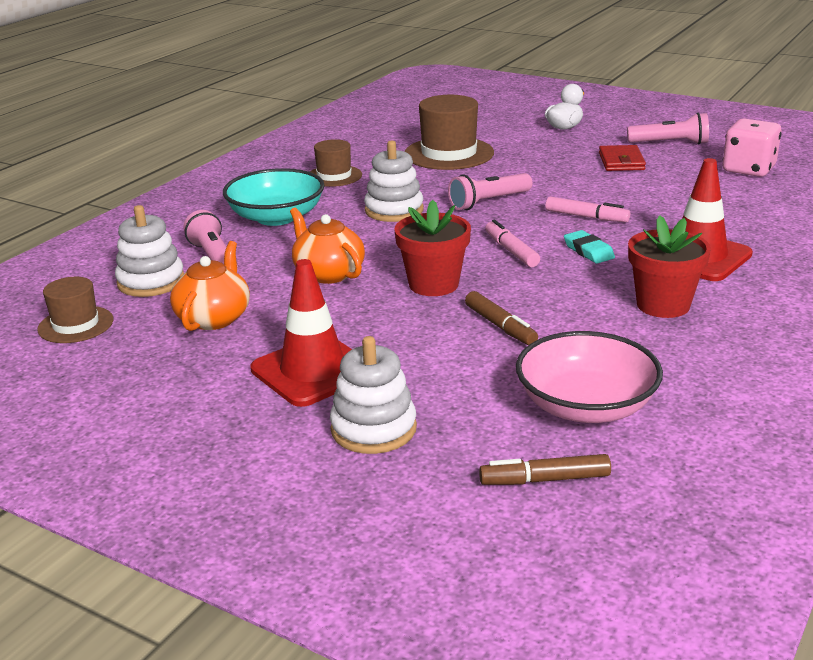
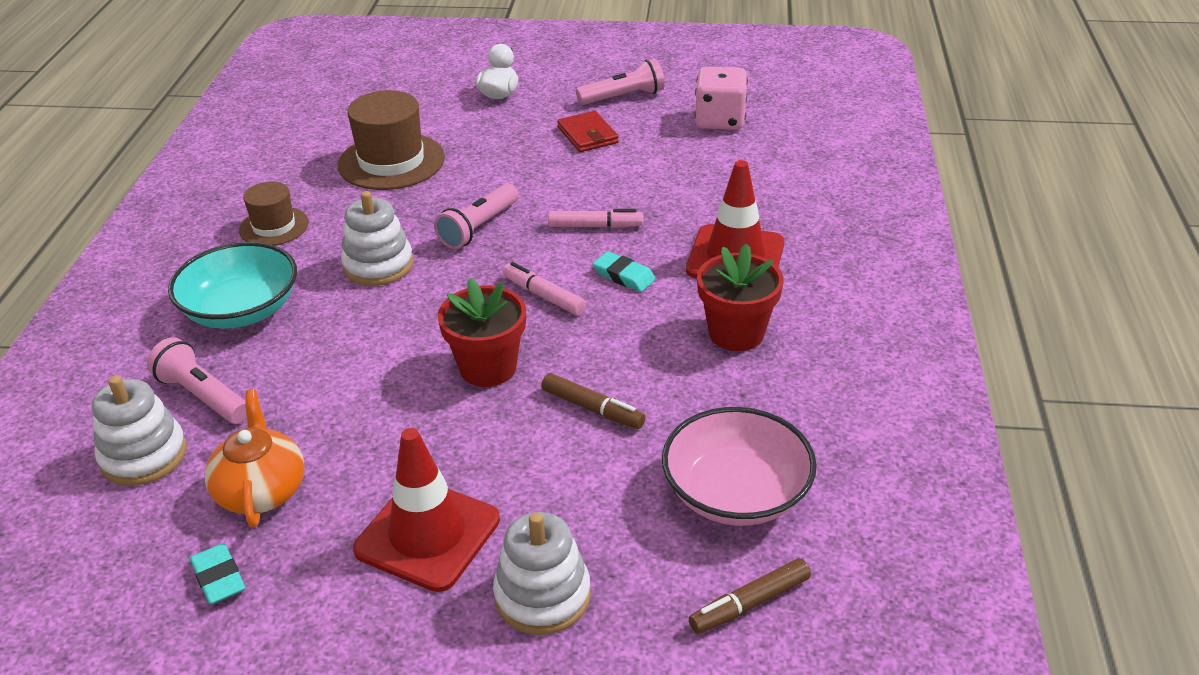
camera: 25 degrees left, 10 degrees up
(76, 325) = (87, 553): brown hat -> none
(148, 359) = (218, 578): none -> turquoise eraser
(328, 273) = (358, 383): orange teapot -> none

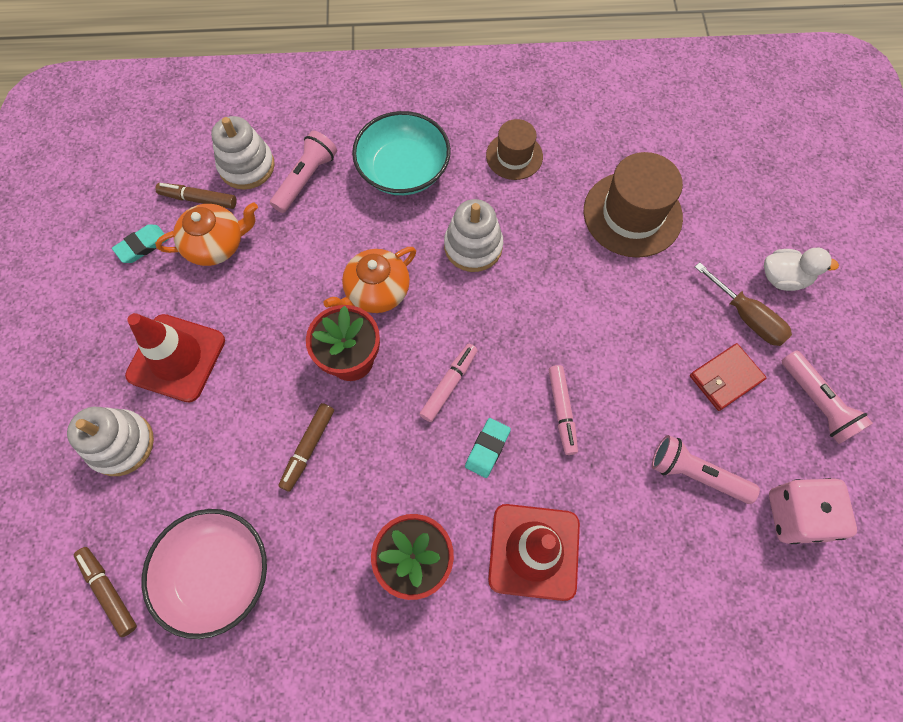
camera: 80 degrees right, 30 degrees up
(170, 510) = (198, 199): none -> brown marker
(404, 342) = (376, 291): none -> orange teapot
(479, 227) = (541, 311): pink flashlight -> pink flashlight (696, 474)
(531, 117) = (747, 317): none -> brown screwdriver

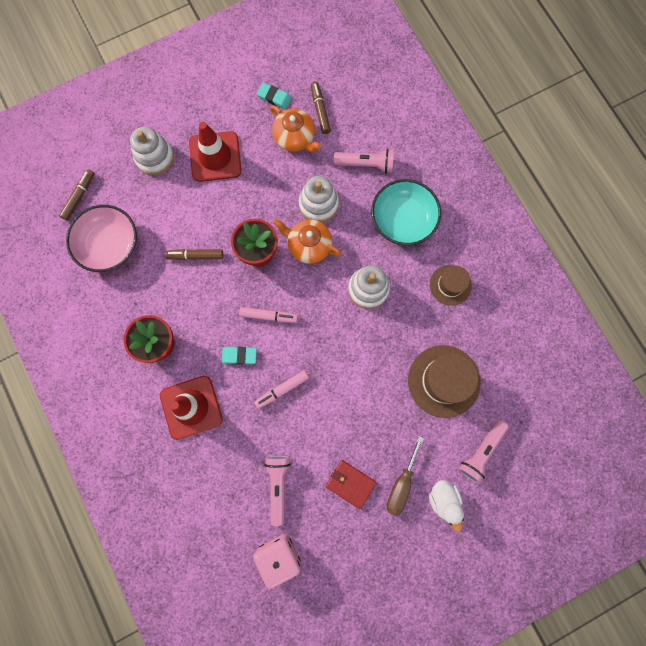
camera: 65 degrees right, 10 degrees up
(247, 166) = (357, 125): white stacking toy -> white stacking toy (318, 204)
(816, 403) = (360, 548): pink flashlight -> pink flashlight (481, 452)

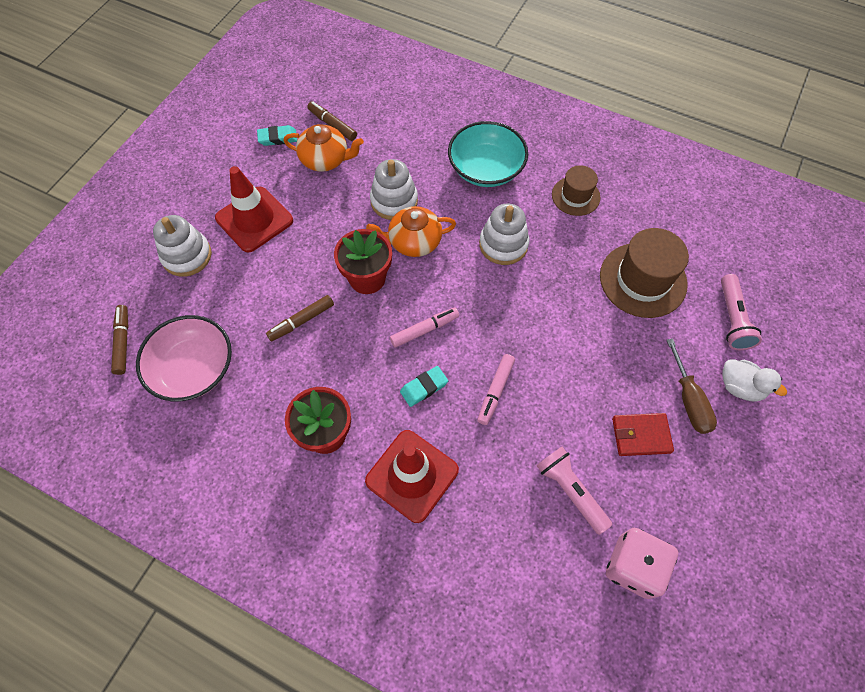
camera: 35 degrees left, 15 degrees down
(366, 164) = (413, 144): pink flashlight -> none

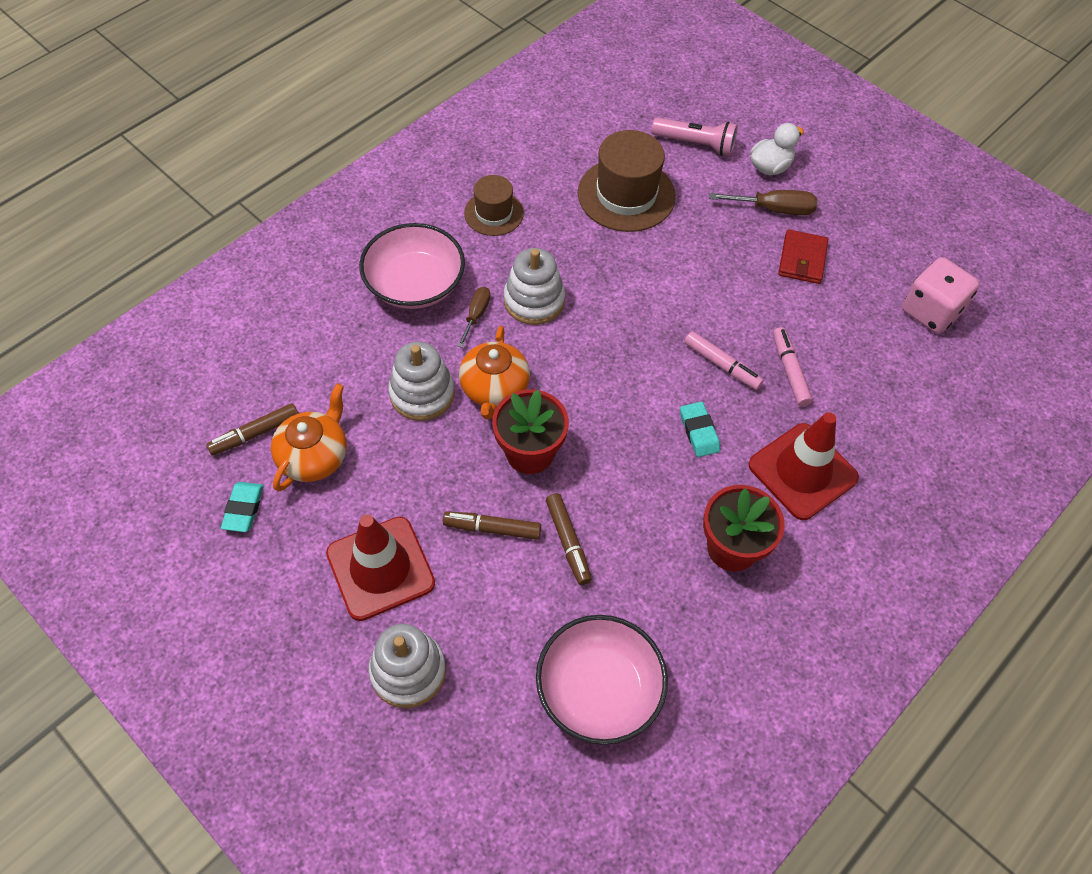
camera: 75 degrees left, 5 degrees down
(123, 342) = (526, 783): brown marker -> brown marker (492, 528)
(424, 330) = (624, 411): pink marker -> pink marker (790, 370)
(474, 212) = (476, 315): none -> brown screwdriver
(486, 169) = (415, 284): turquoise bowl -> pink bowl
(570, 491) = (848, 335): pink flashlight -> none

